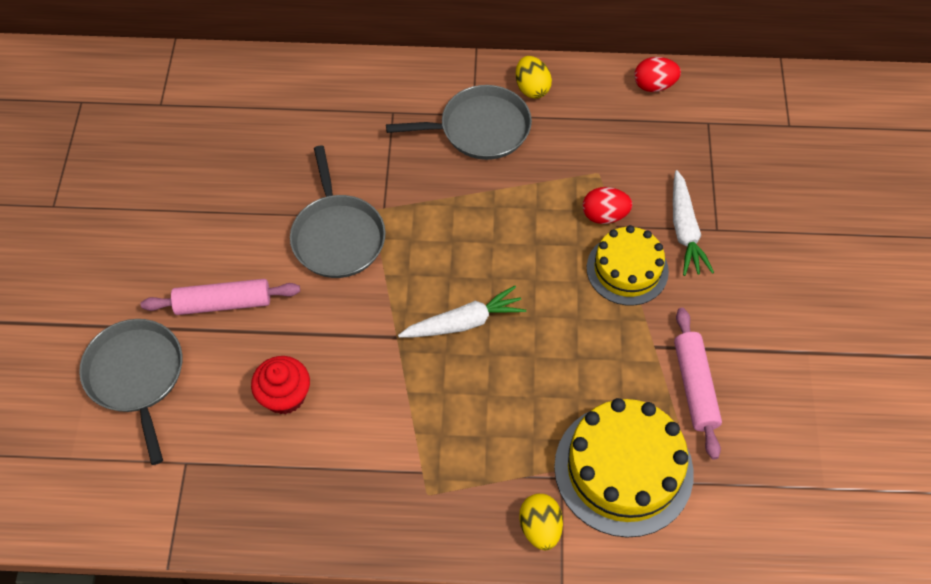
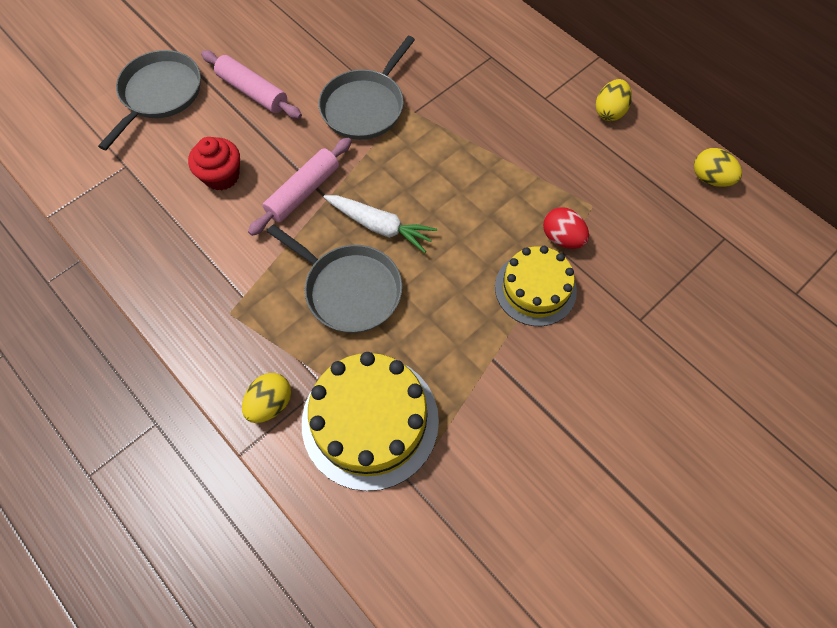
camera: 45 degrees right, 5 degrees up
(480, 128) = (539, 110): grey pan -> grey pan (349, 289)
(654, 85) = (710, 178): red egg -> yellow egg
(684, 230) = (613, 299): white carrot -> none
(695, 386) = (489, 414): pink rolling pin -> pink rolling pin (303, 192)

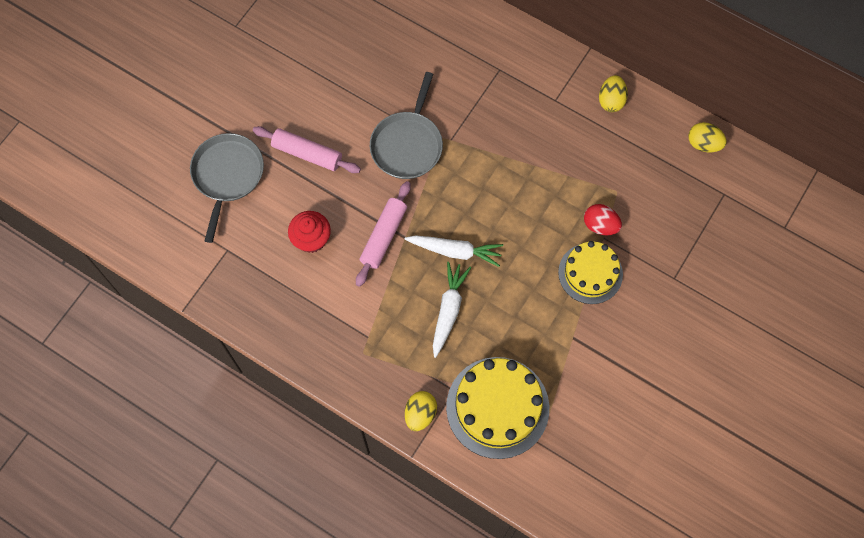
camera: 15 degrees left, 5 degrees up
(349, 289) = (448, 310): grey pan -> white carrot

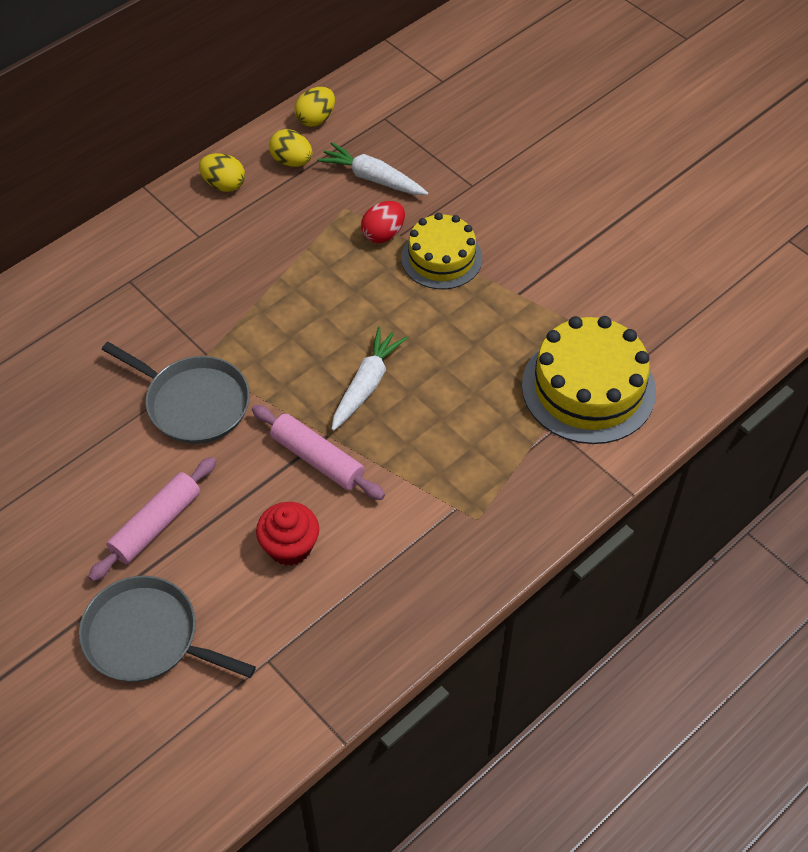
camera: 75 degrees left, 15 degrees down
(420, 414) = (578, 472): yellow egg -> yellow egg (292, 161)
(448, 310) = (445, 410): white carrot -> white carrot (372, 178)

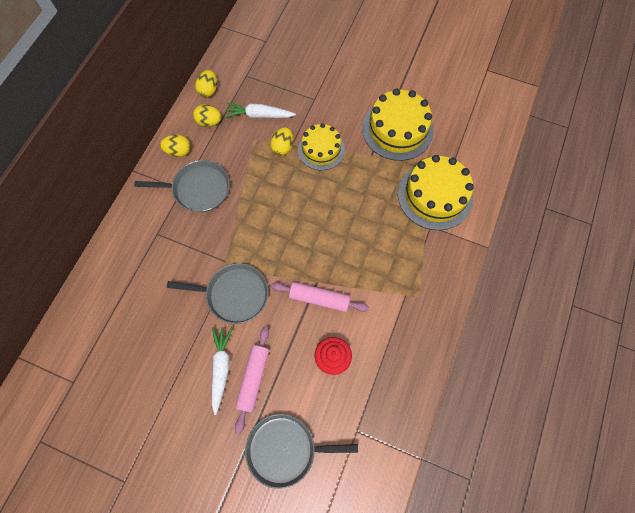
camera: 25 degrees left, 15 degrees up
(223, 244) = (198, 189): none -> grey pan
(366, 385) = (321, 242): white carrot -> white carrot (221, 368)
(383, 234) = (283, 147): red egg -> yellow egg
(582, 273) = (397, 129): none -> yellow cake

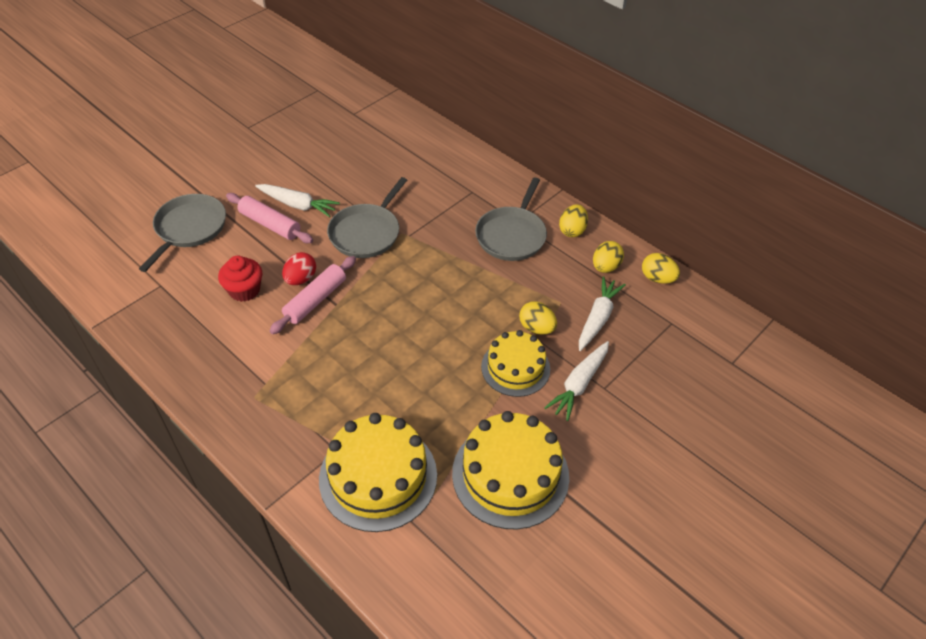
camera: 110 degrees right, 20 degrees down
(303, 320) = (300, 279): none -> red egg
(318, 112) = (579, 384): none -> white carrot

